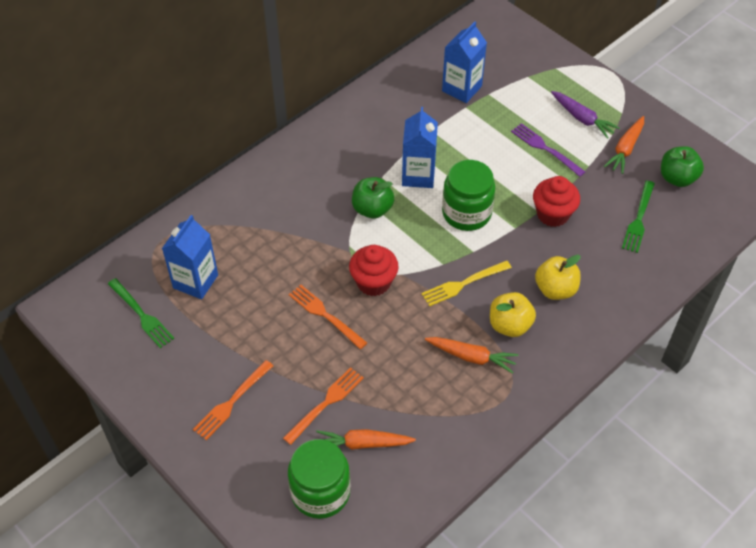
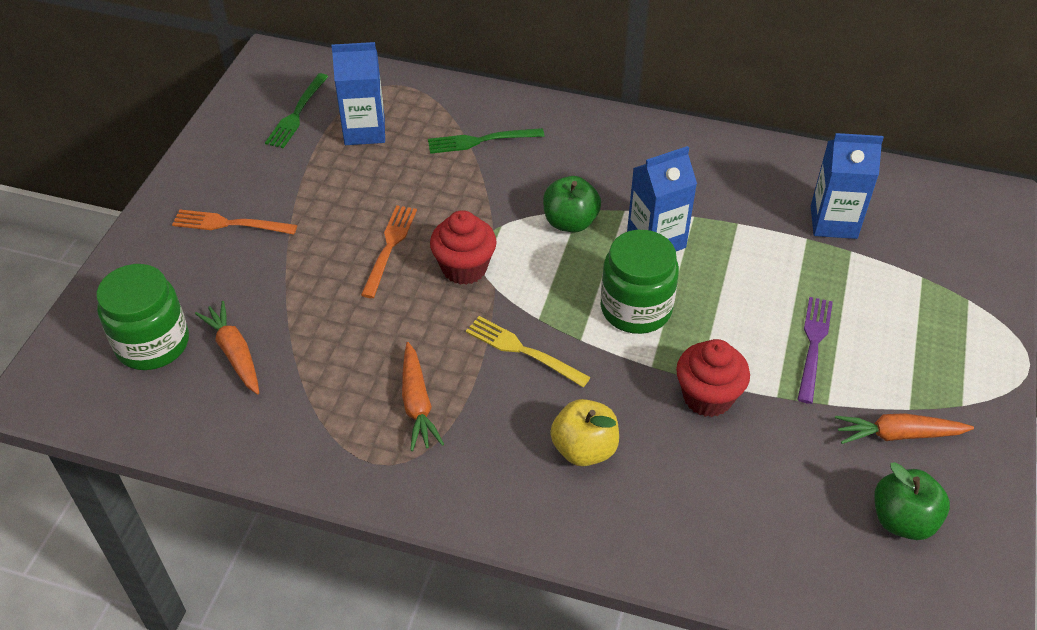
camera: 60 degrees right, 5 degrees down
(326, 403) = (271, 298): orange fork -> none
(509, 325) = (491, 423): yellow apple -> none
(582, 119) = (906, 364): purple carrot -> none
(639, 219) = (782, 500): green fork -> green fork (480, 141)

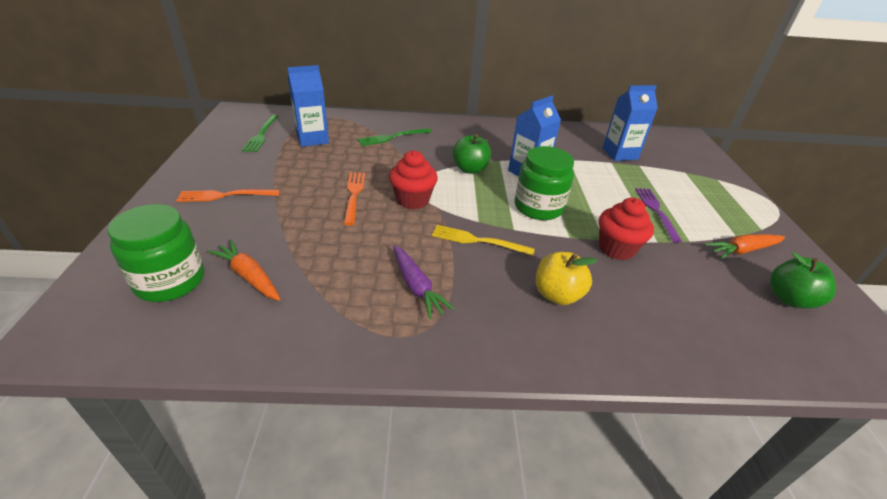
camera: 20 degrees left, 10 degrees down
(417, 404) = (416, 287): orange carrot -> purple carrot

